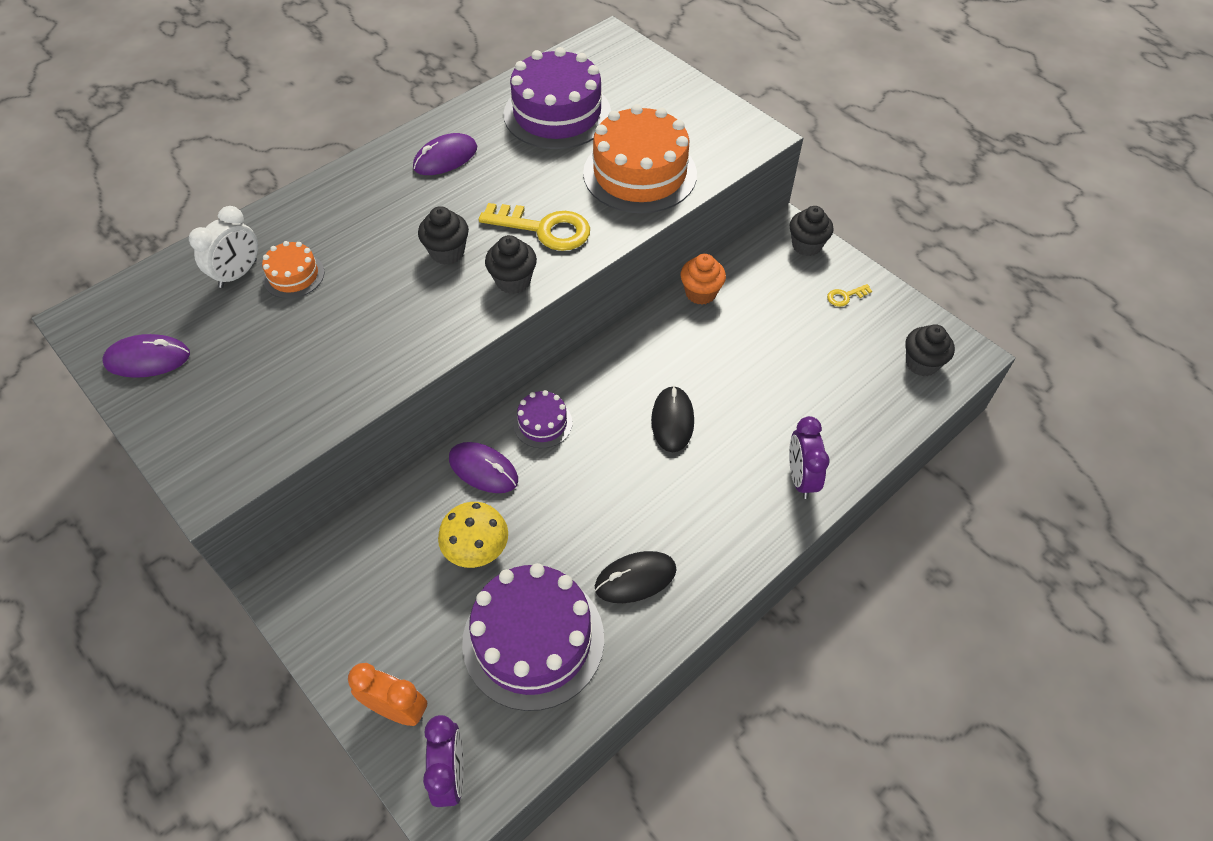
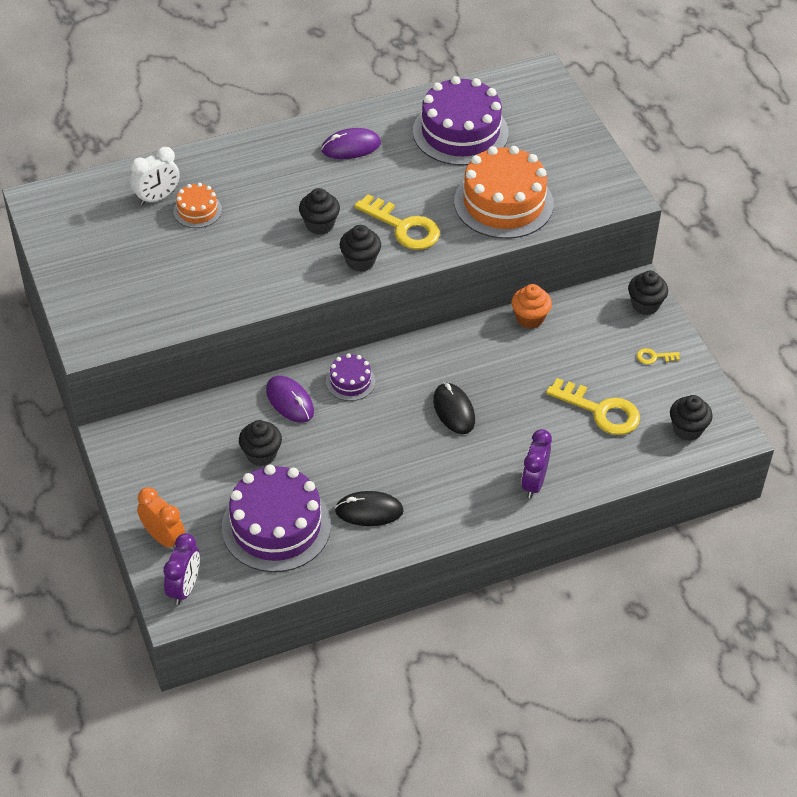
camera: 20 degrees right, 5 degrees down
(148, 359) = (74, 243): purple mouse -> none
(476, 549) = (261, 454): yellow mushroom -> black cupcake
(672, 421) = (454, 410): black mouse -> black mouse turned 45 degrees counterclockwise
(825, 371) = (600, 411): none -> yellow key

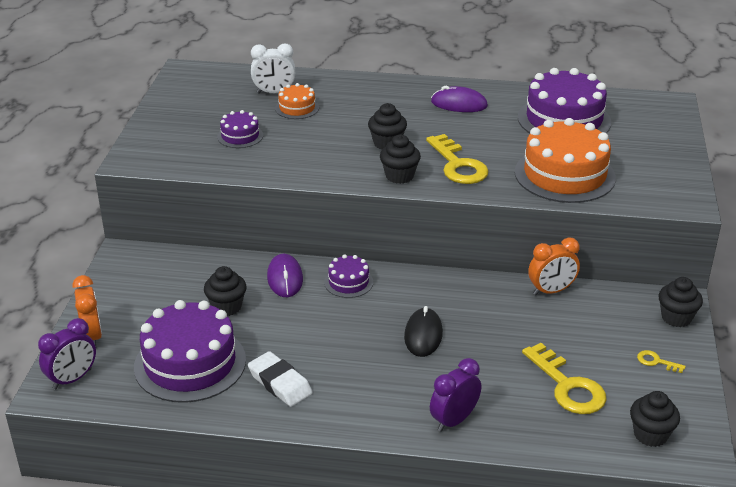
camera: 30 degrees right, 15 degrees down
(171, 269) = (240, 136): none -> purple cake
(369, 511) = (280, 383): black mouse -> white eraser
(530, 318) = (551, 291): orange cupcake -> orange clock

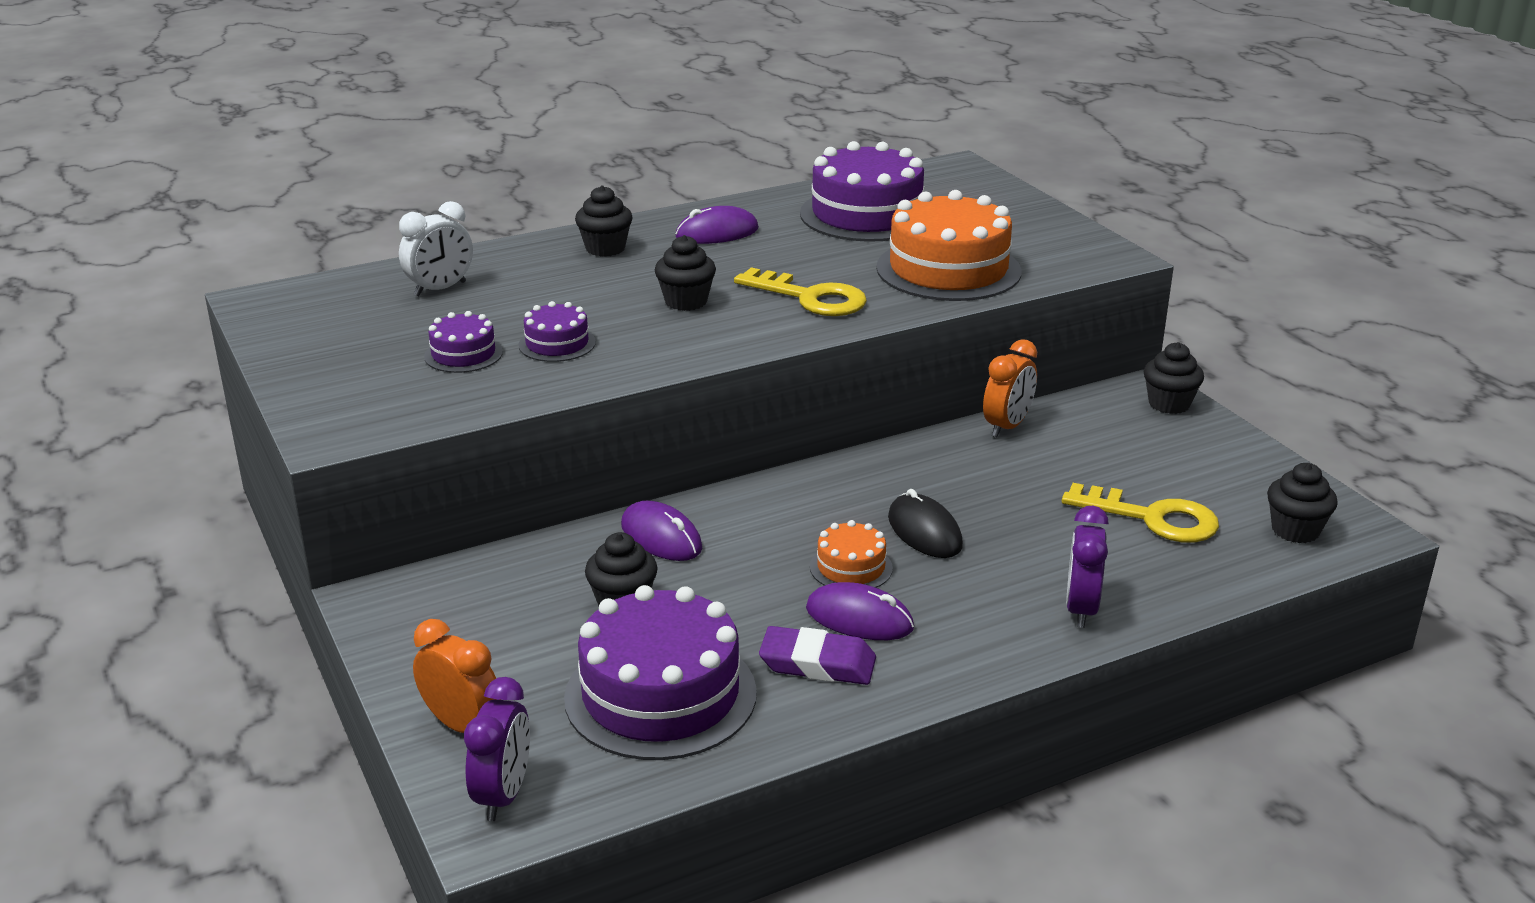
camera: 35 degrees left, 5 degrees down
(280, 383) = (817, 663): white eraser -> purple eraser
(297, 108) = (501, 297): orange cake -> orange cake (851, 567)
(329, 369) = (859, 618): none -> purple mouse
(348, 282) = (753, 509): purple cake -> purple cake (557, 344)
(399, 176) = (754, 332): black cupcake -> black cupcake (605, 248)
(656, 362) = (1207, 455): yellow key -> none

